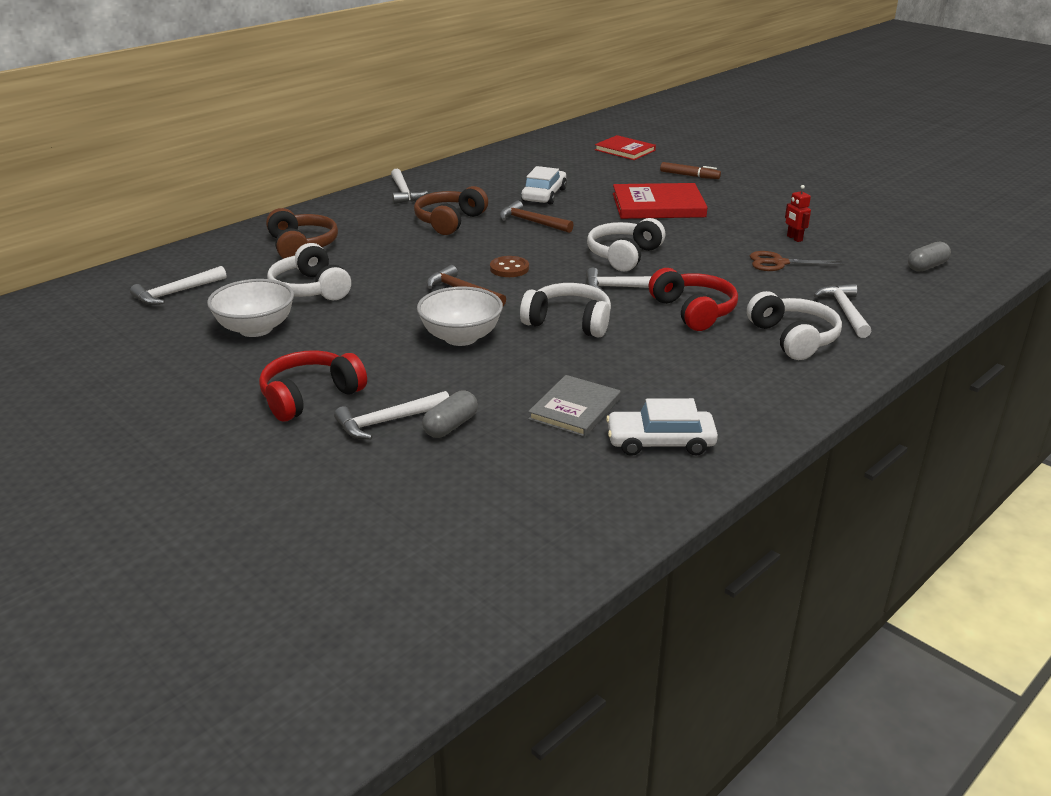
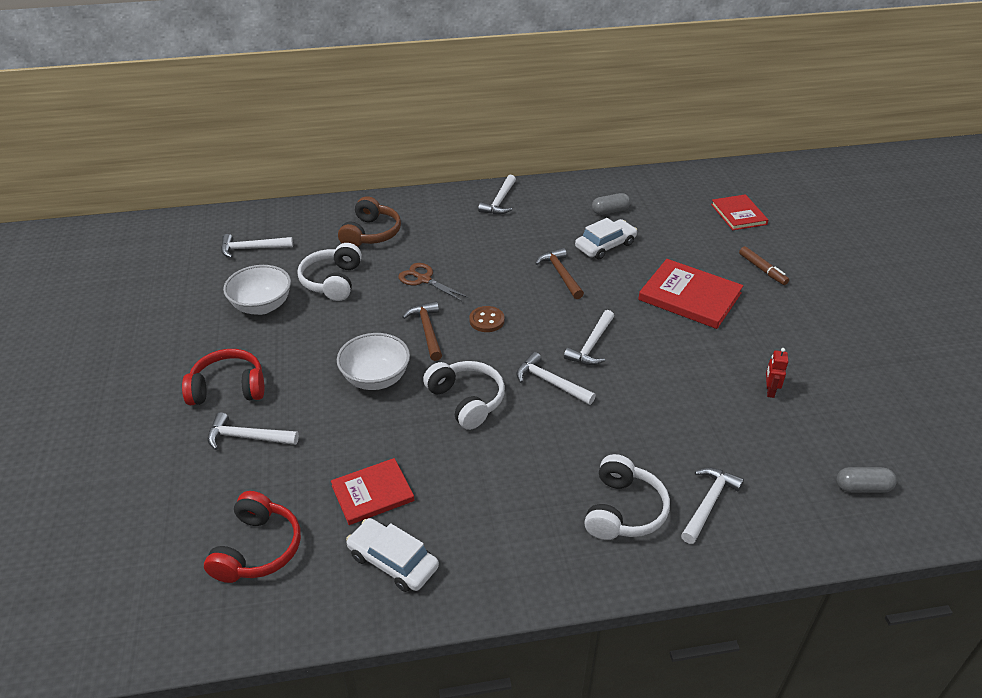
camera: 35 degrees right, 10 degrees up
(449, 221) = (499, 248): brown headphones -> none
(451, 426) = (278, 463): grey capsule -> grey capsule (610, 211)
(575, 409) = (372, 493): grey book -> red book
(624, 255) = (591, 345): white headphones -> white hammer
(694, 311) = (576, 437): red headphones -> red headphones (258, 549)
(779, 263) = (718, 415): brown scissors -> brown scissors (424, 279)

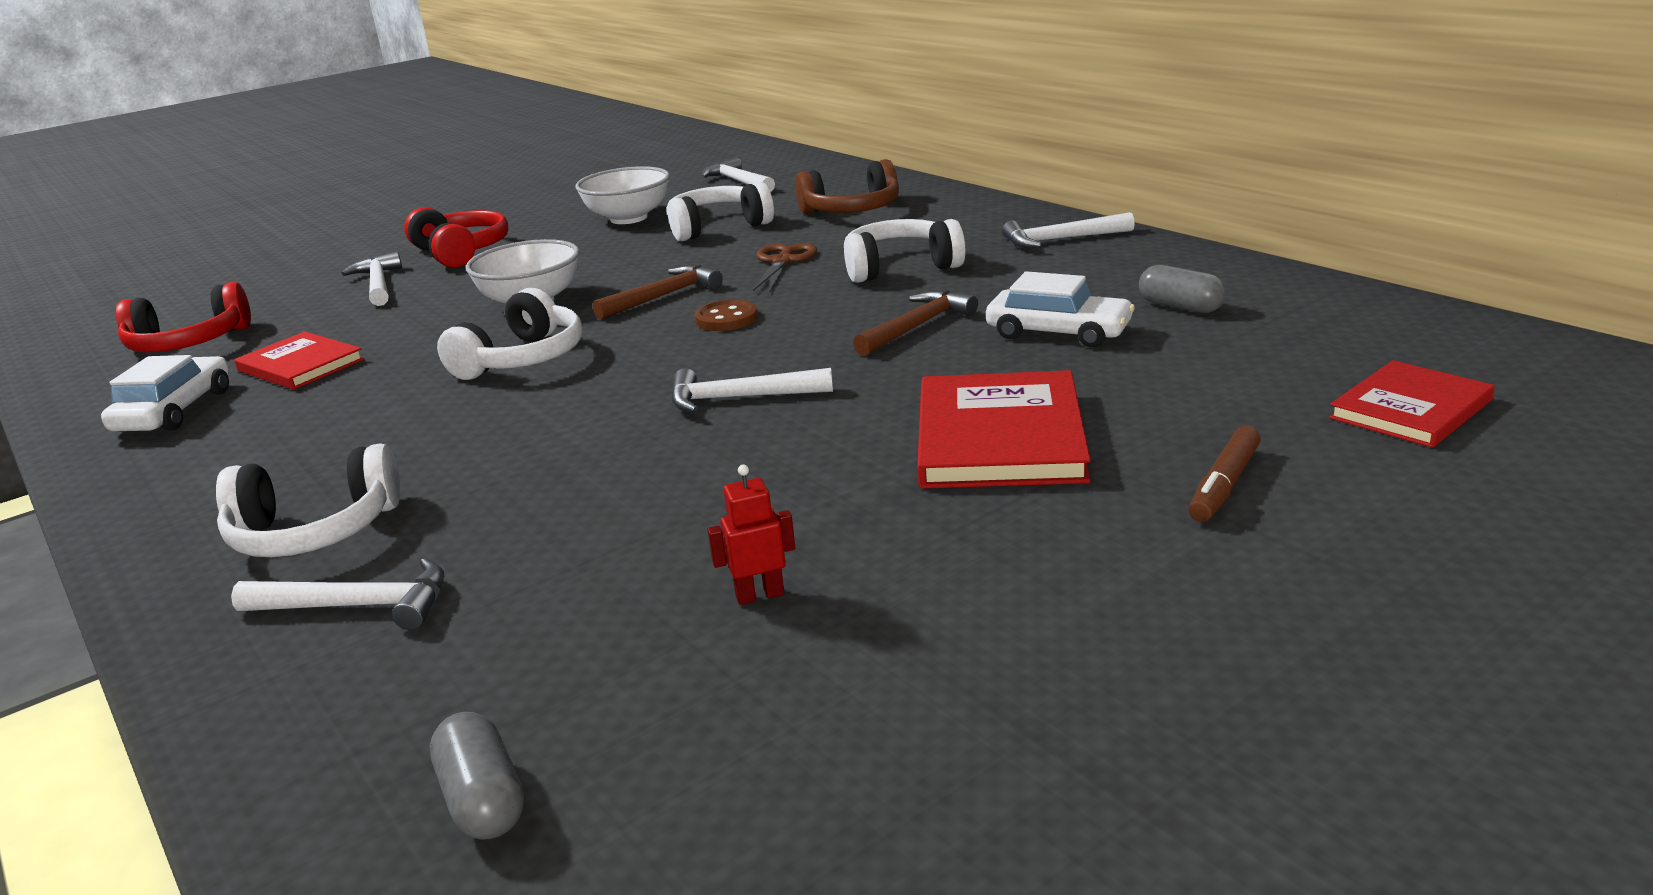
camera: 65 degrees right, 15 degrees down
(479, 251) = (900, 267): none -> white headphones
(550, 382) = (610, 397): white hammer -> none

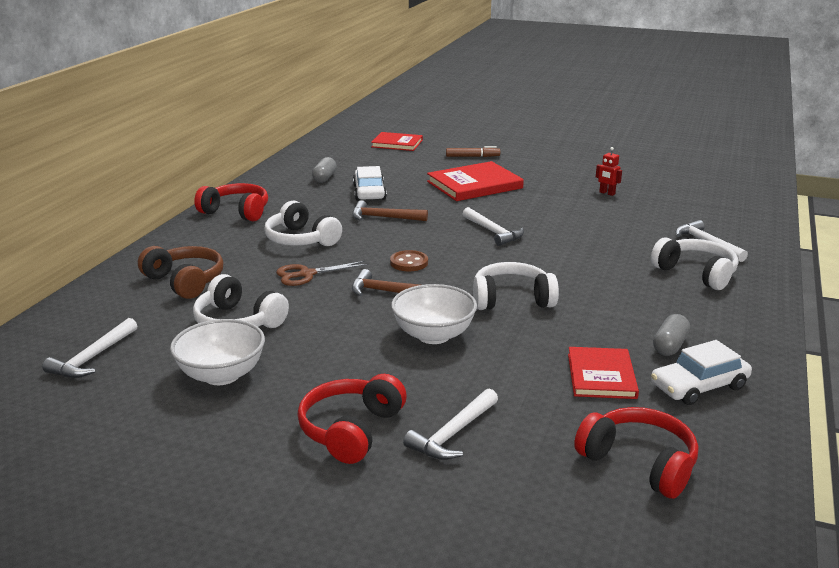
camera: 125 degrees left, 0 degrees up
(483, 799) = (721, 198): grey capsule -> grey capsule (669, 345)
(1061, 240) = (236, 212): white hammer -> red headphones

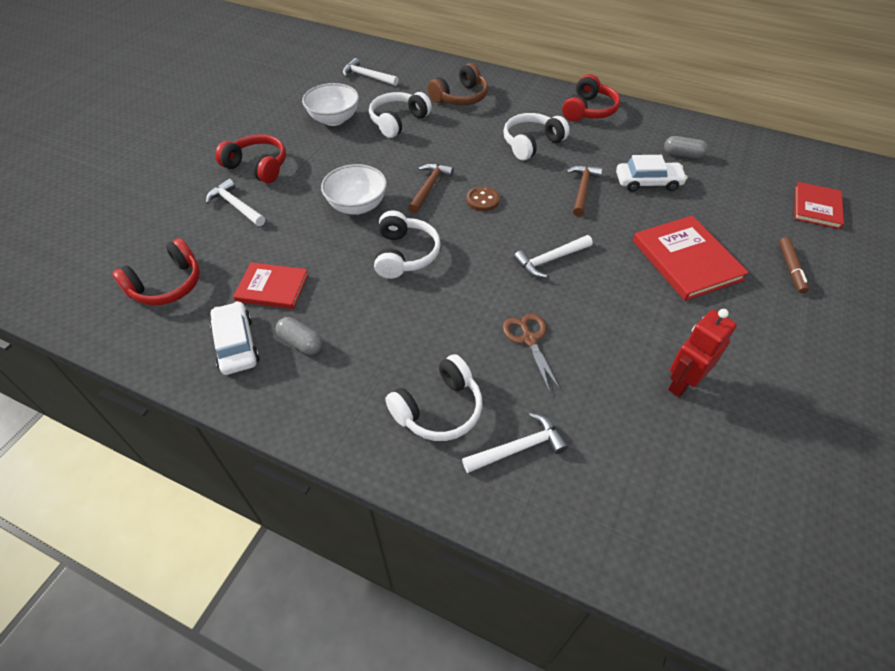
camera: 95 degrees right, 25 degrees up
(306, 274) = (465, 147): brown scissors -> brown scissors (529, 339)
(607, 193) = (682, 383): red robot -> red robot, size x1.75

